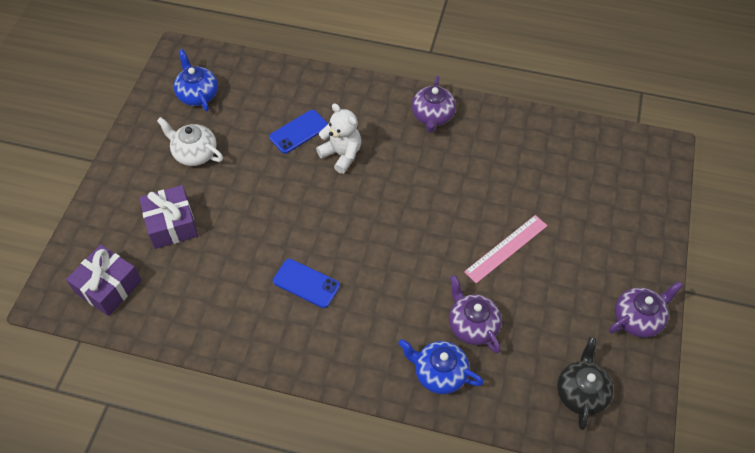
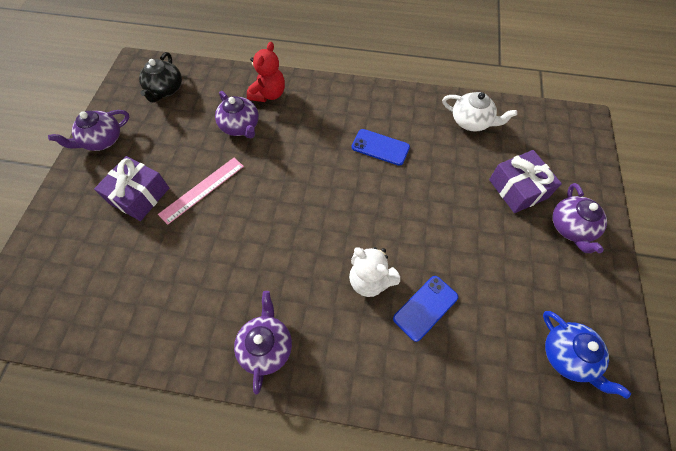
camera: 175 degrees right, 5 degrees up
(108, 287) = (543, 133): purple gift -> purple gift (139, 195)
(139, 183) = (571, 228): none -> purple teapot
(194, 153) = (532, 268): white teapot -> white teapot (471, 121)
(439, 373) = (268, 94): blue teapot -> red teddy bear

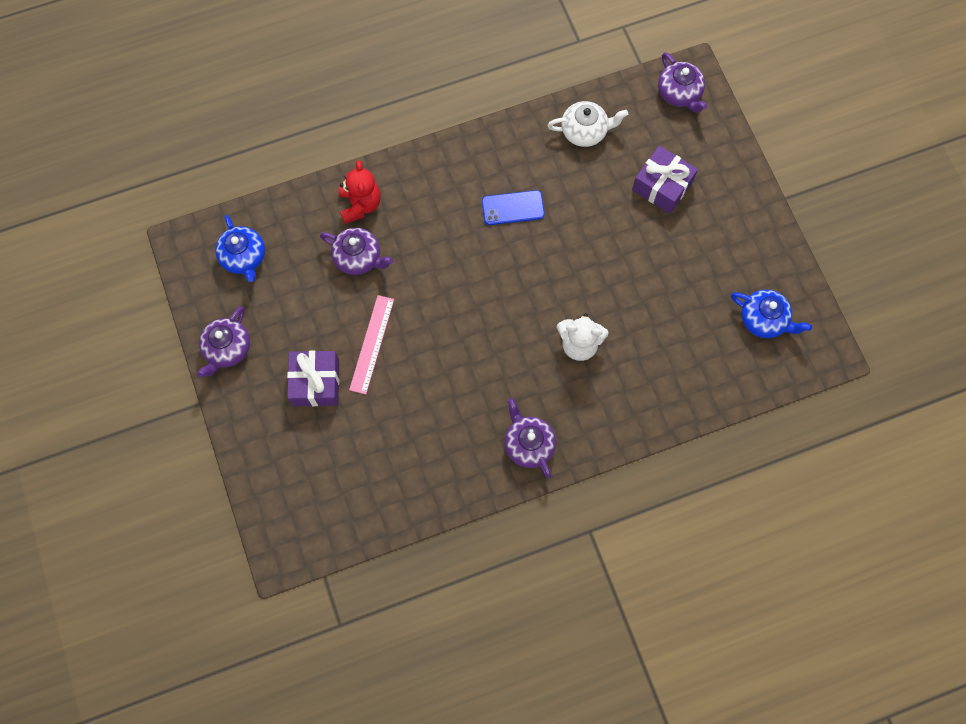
camera: 30 degrees left, 10 degrees up
(165, 90) = (244, 257): black teapot -> blue teapot
(425, 307) = (637, 342): blue phone -> none
(571, 228) = (723, 202): purple teapot -> purple teapot (679, 93)

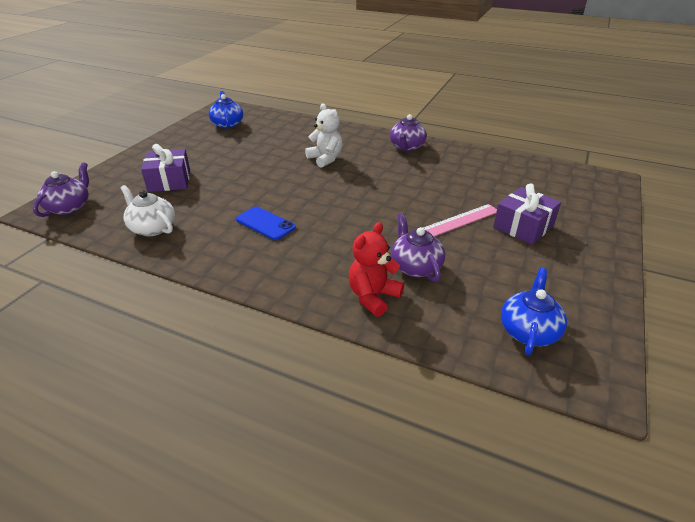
camera: 135 degrees left, 35 degrees down
(227, 349) = (593, 281): purple teapot -> none

